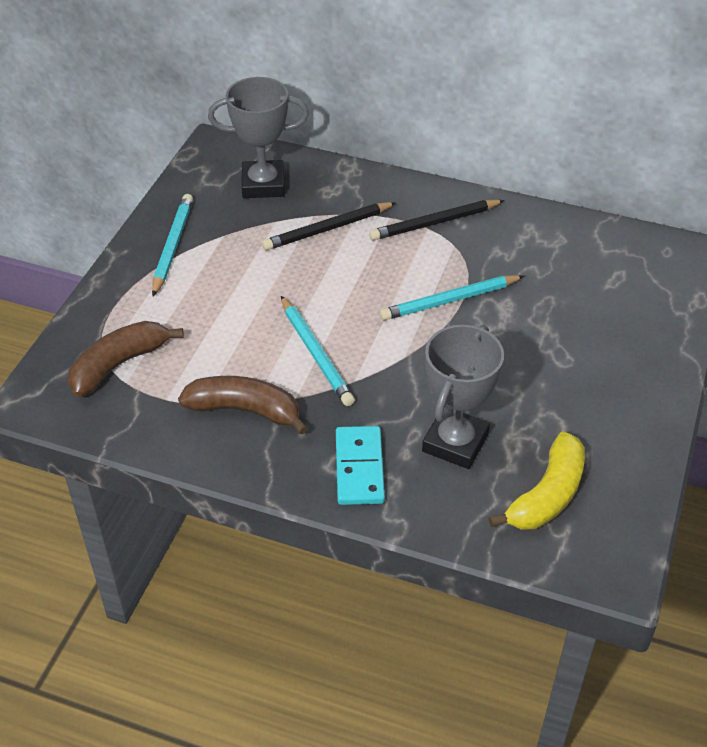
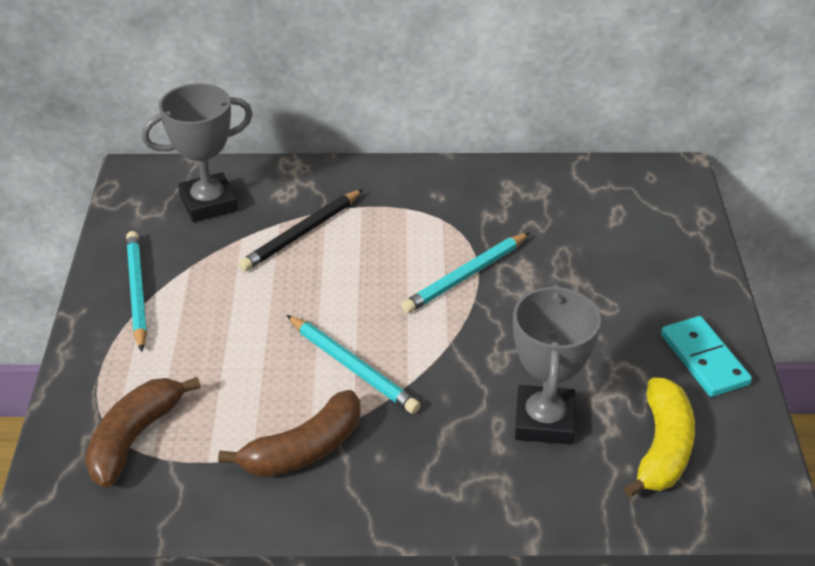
camera: 20 degrees left, 5 degrees down
(245, 410) = (304, 449): brown banana -> brown banana turned 150 degrees clockwise
(359, 468) = (459, 476): turquoise domino -> turquoise domino (704, 359)
(434, 223) = (411, 201): black pencil -> none

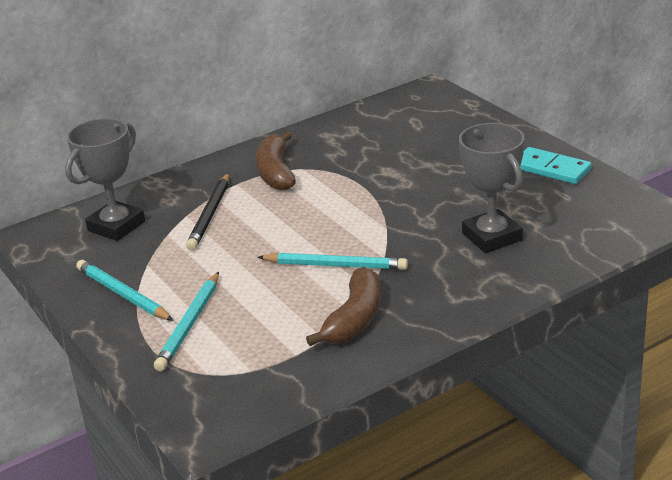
camera: 30 degrees left, 10 degrees down
(135, 438) = (225, 368): brown banana -> brown banana (276, 172)
(465, 276) = (355, 190): turquoise pencil -> turquoise pencil (189, 324)
(662, 448) = (576, 218): yellow banana -> none

